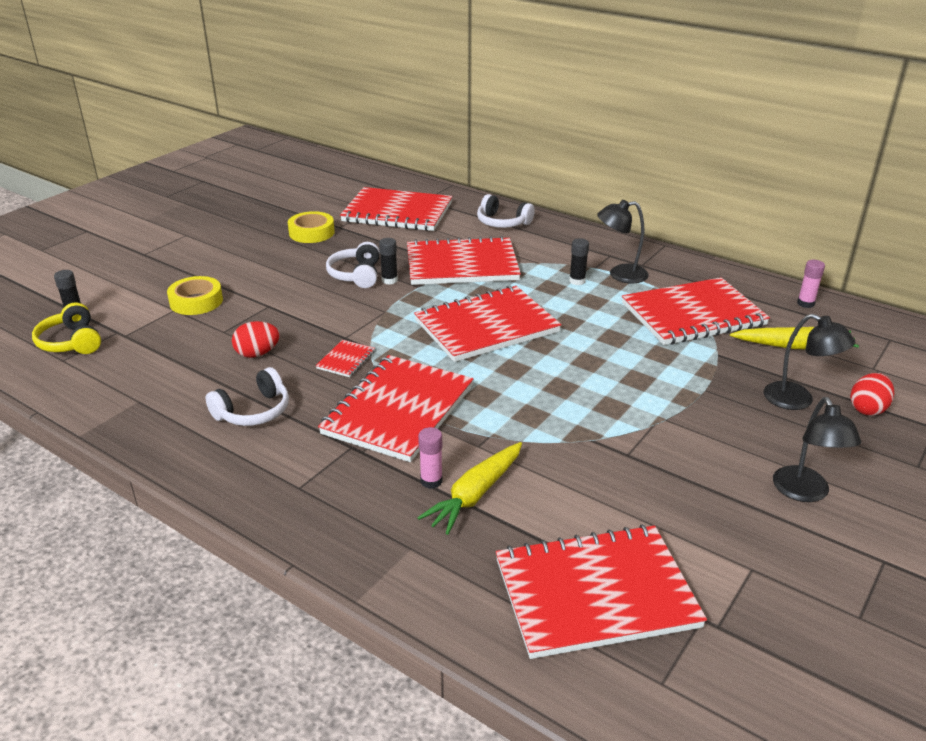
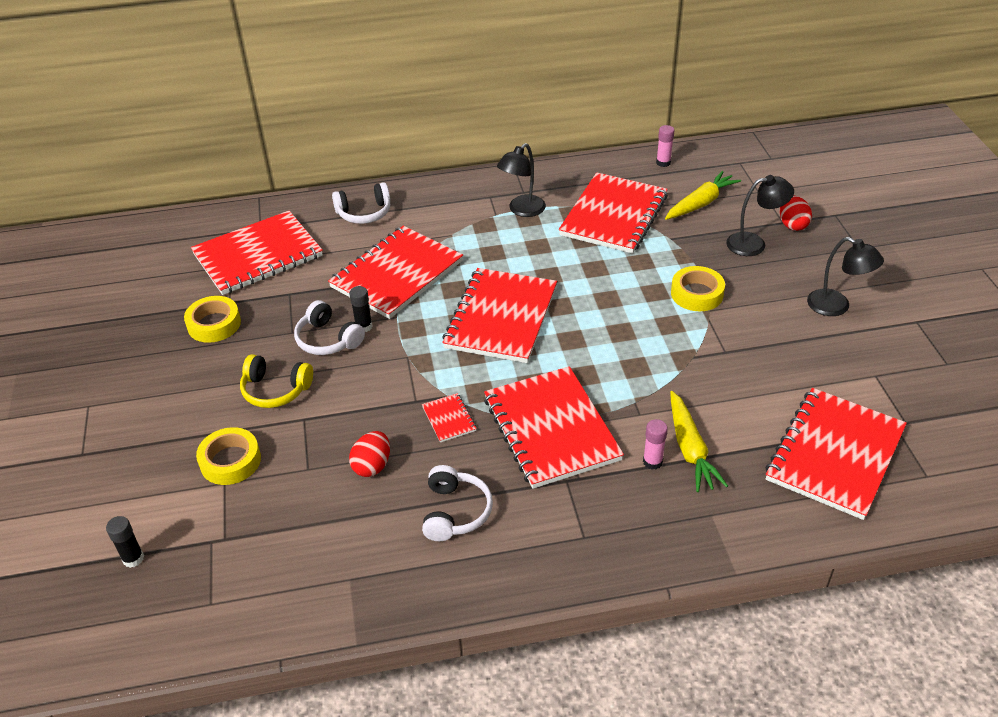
camera: 45 degrees left, 10 degrees up
(71, 342) = (185, 583): yellow headphones -> yellow headphones (275, 390)
(577, 281) = (502, 235): black glue stick -> none
(674, 402) = (697, 294): none -> yellow tape

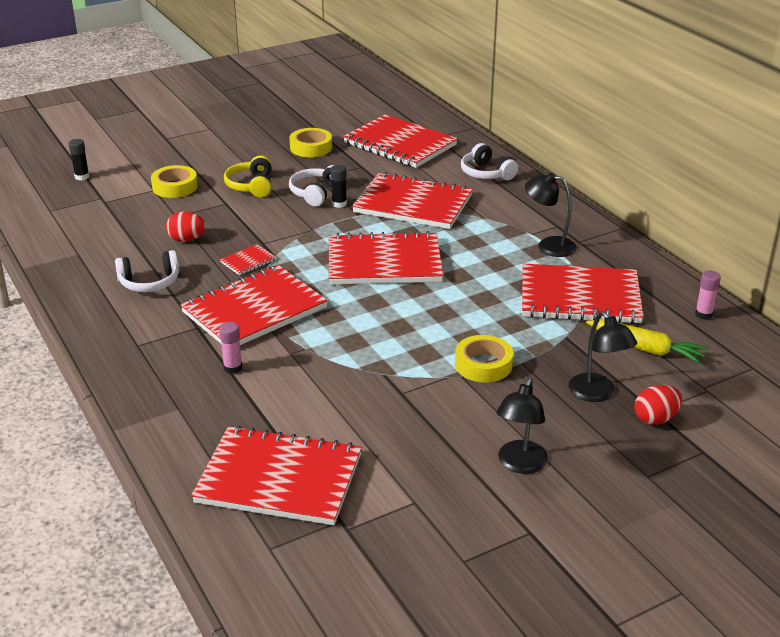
camera: 70 degrees right, 10 degrees down
(690, 449) = (256, 387): yellow carrot -> none

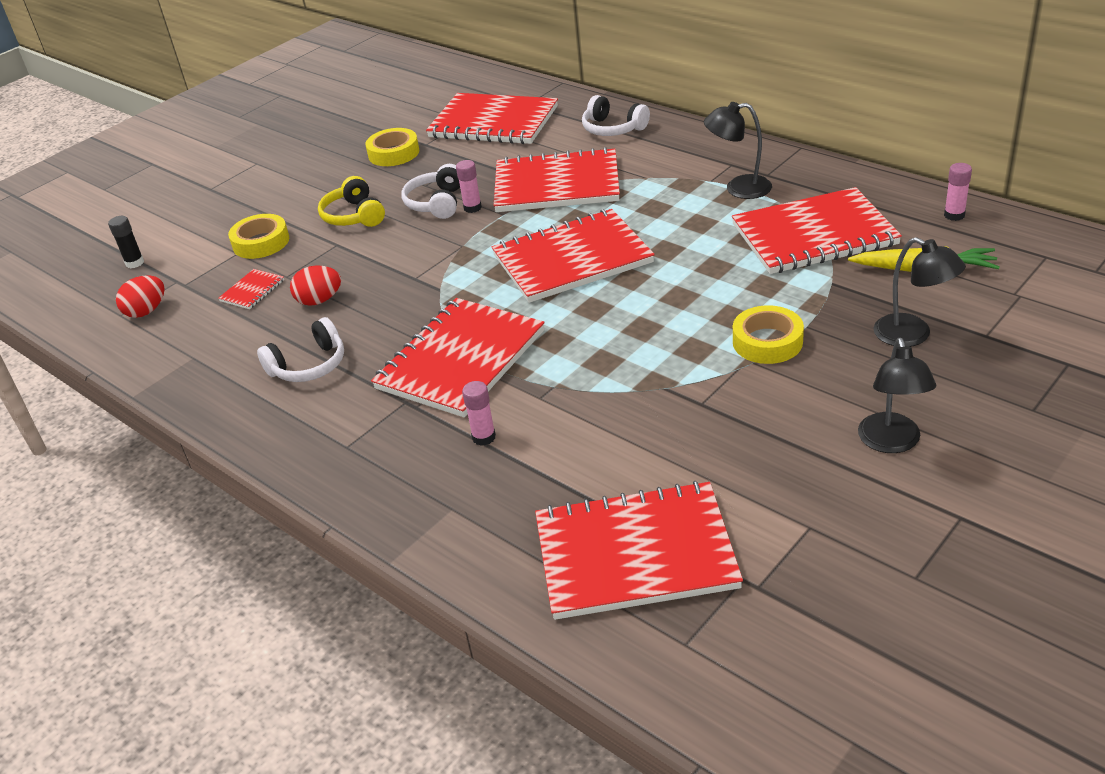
camera: 15 degrees left, 5 degrees up
(248, 261) = (412, 304): red notebook -> red notebook (252, 291)
(339, 204) = (472, 208): black glue stick -> pink glue stick
(655, 419) = (993, 343): red egg -> red egg (146, 311)

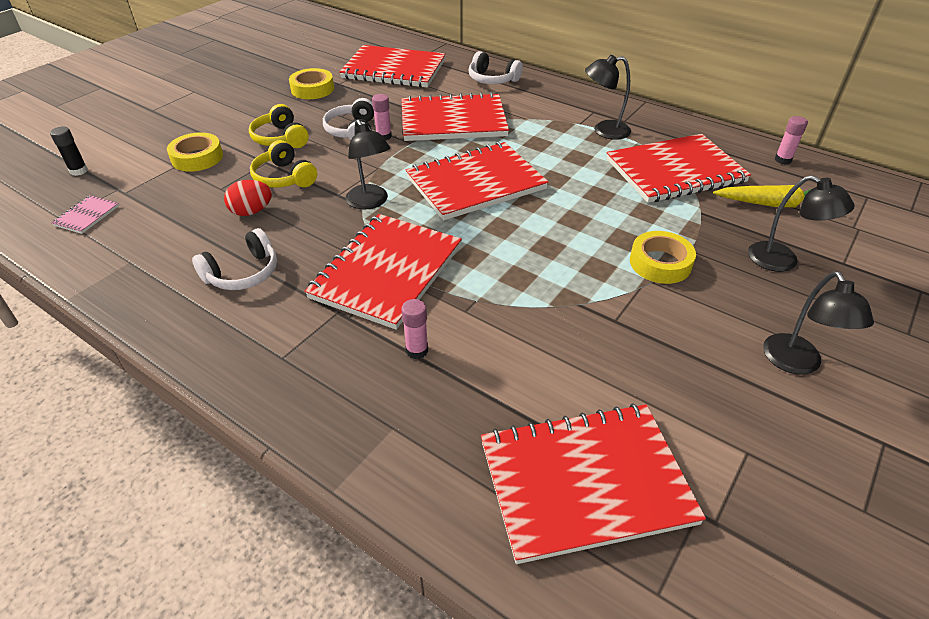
camera: 10 degrees left, 5 degrees up
(146, 311) = (87, 216): red egg -> pink notebook
(252, 291) = (188, 200): red notebook -> none
(356, 261) = (284, 177): none -> yellow headphones
(450, 285) = (370, 202): none -> black lamp

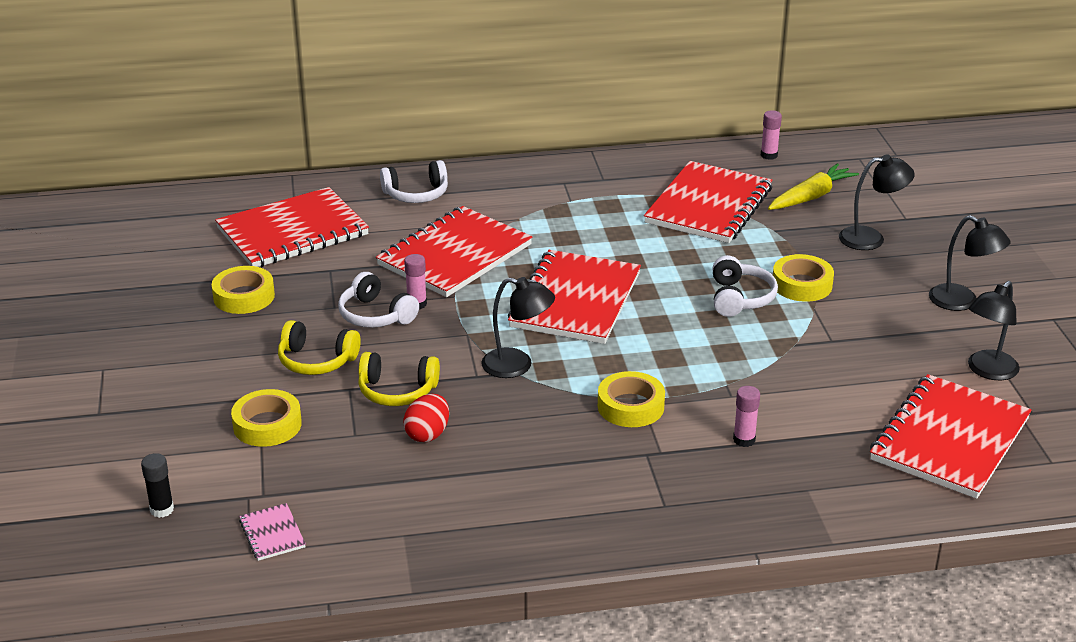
camera: 45 degrees left, 10 degrees down
(243, 273) = (521, 479): white headphones -> white headphones (740, 298)
(387, 272) = (630, 406): red notebook -> yellow tape
(604, 131) = (601, 197): black lamp -> black lamp (987, 371)

